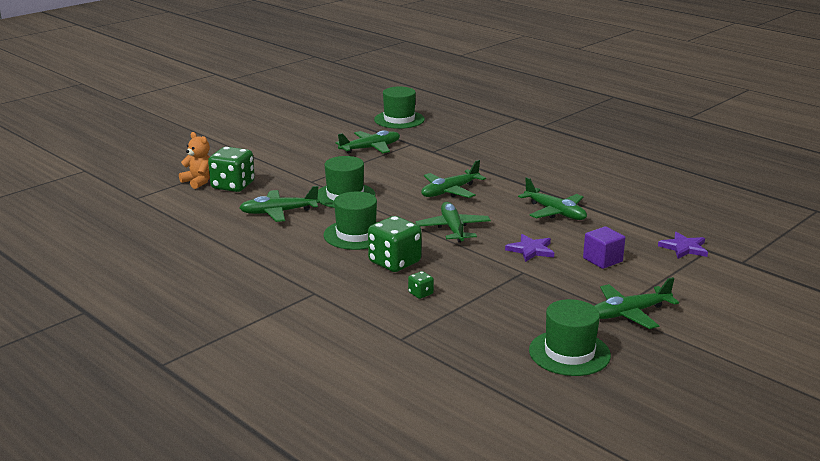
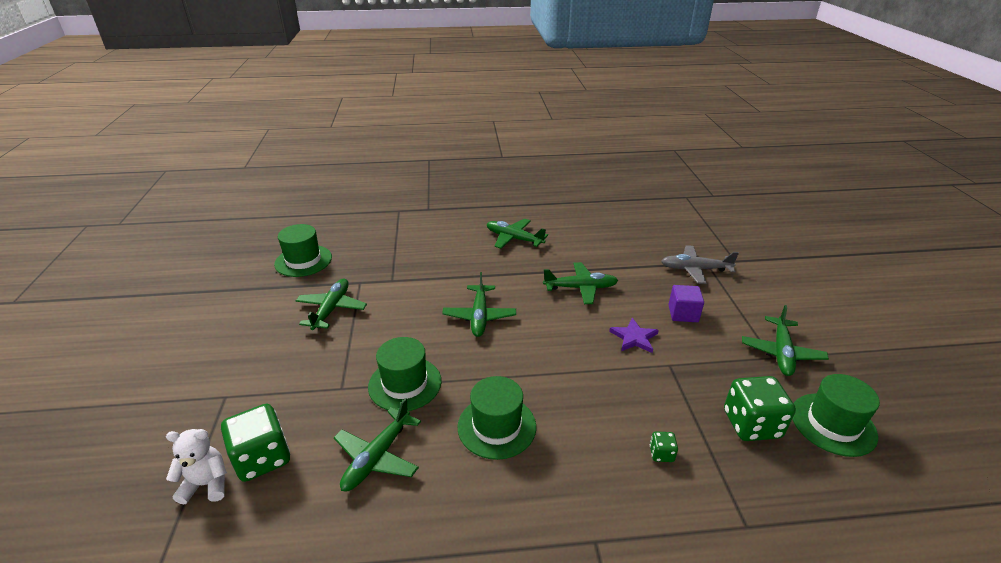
camera: 50 degrees left, 10 degrees up
(199, 182) = (207, 484): orange teddy bear -> white teddy bear
(394, 262) = (582, 434): green dice -> green dice (751, 424)
(453, 229) = (552, 356): green plane -> green plane (514, 238)
(684, 248) = (695, 269): purple star -> grey plane

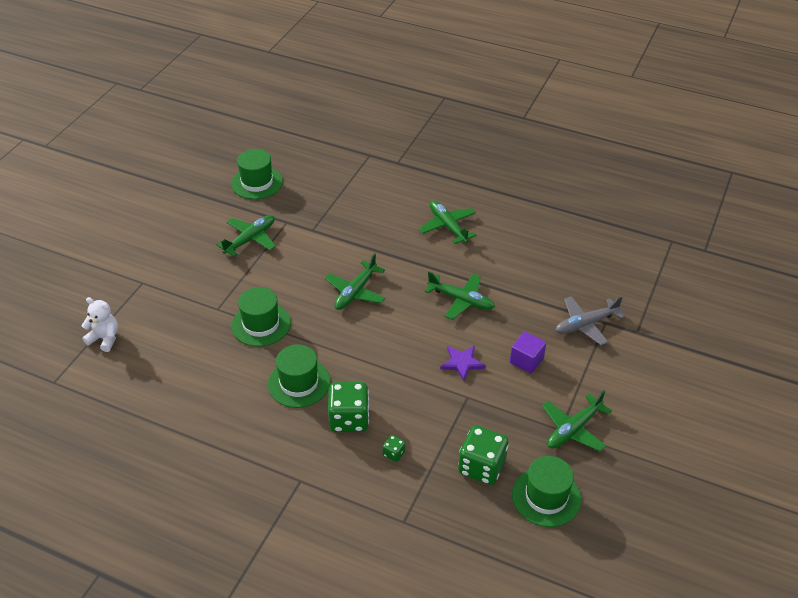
camera: 30 degrees right, 10 degrees up
(262, 458) = (143, 336): green dice -> green dice (349, 419)
(377, 457) = (209, 368): green plane -> none
(695, 269) = (585, 324): grey plane -> grey plane turned 60 degrees counterclockwise

